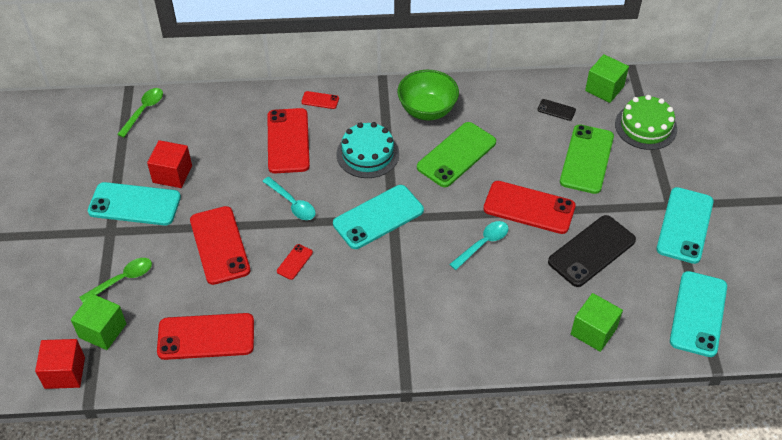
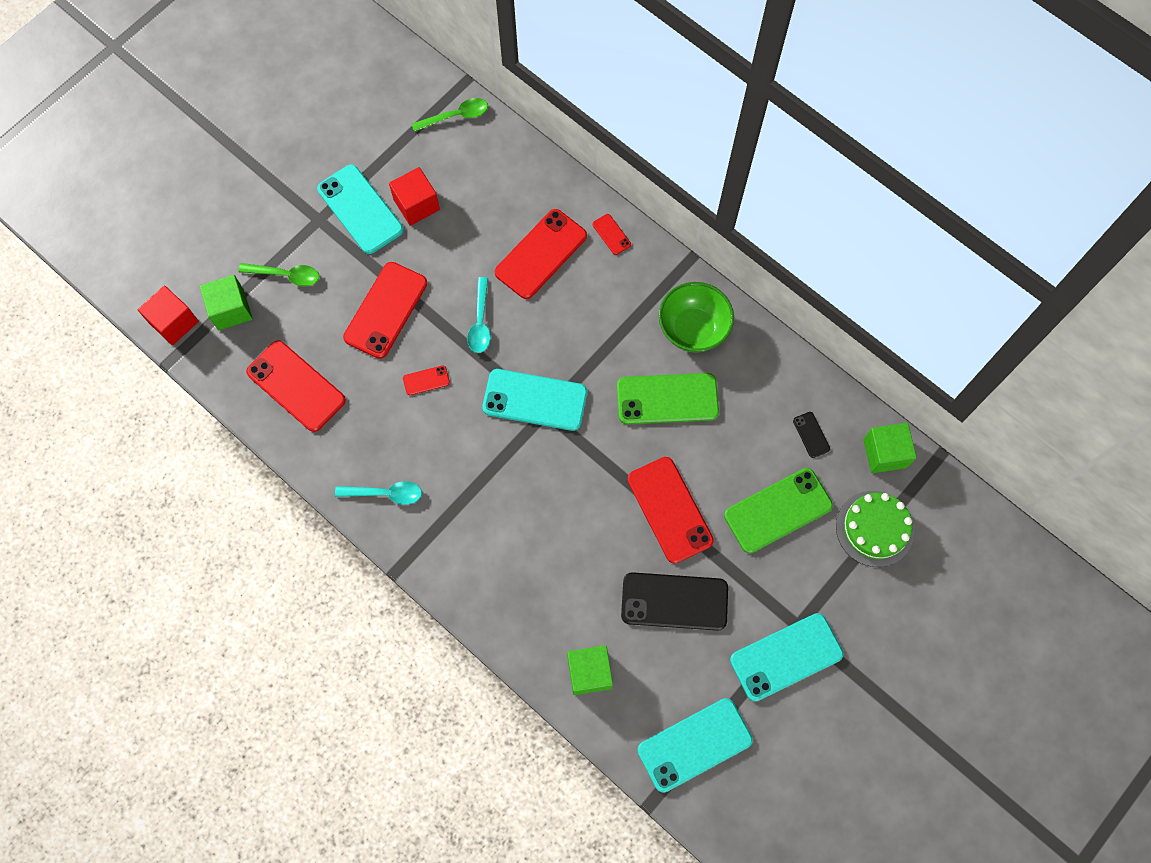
camera: 45 degrees right, 20 degrees up
(367, 154) = (592, 328): turquoise cake -> none
(483, 244) = (591, 507): turquoise spoon -> turquoise spoon (385, 493)

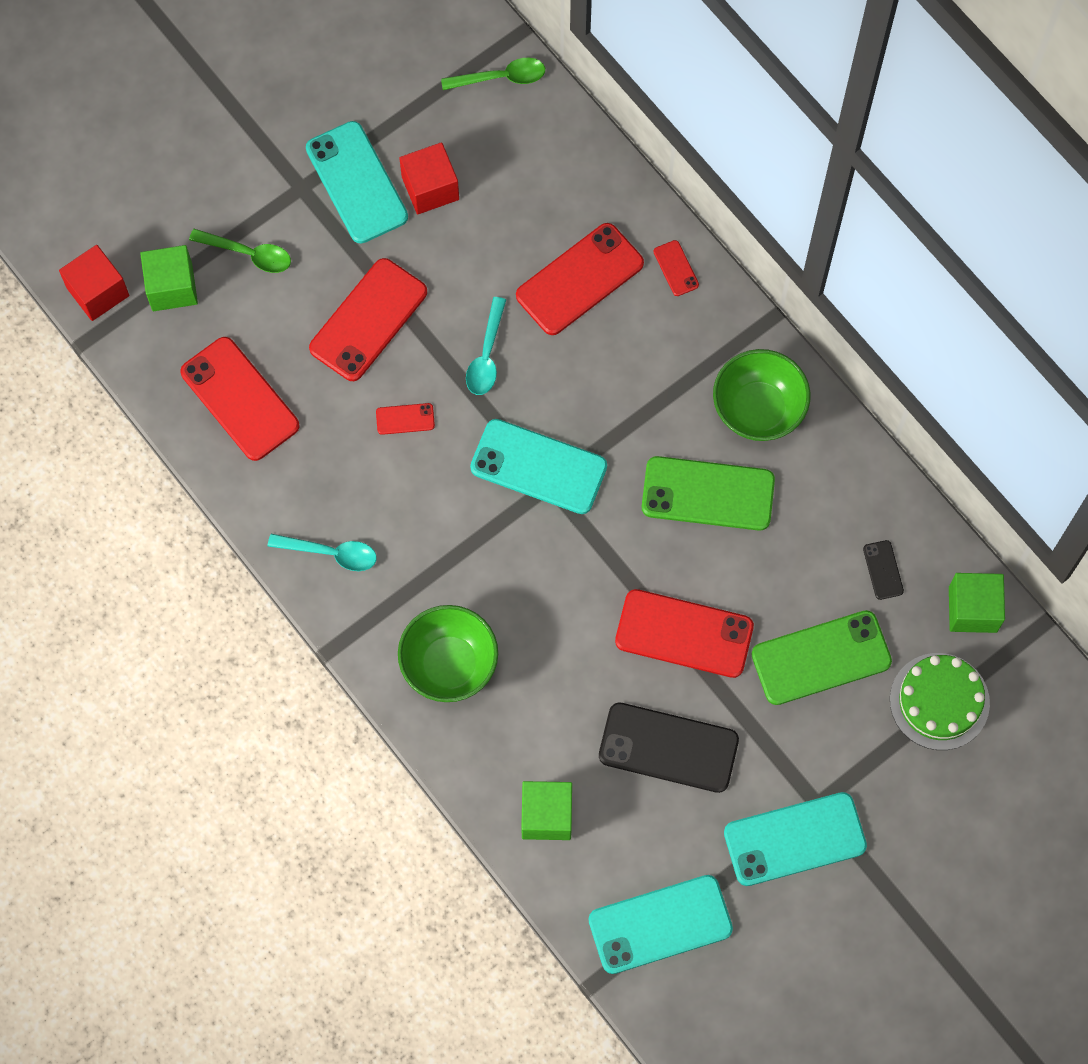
camera: 10 degrees right, 0 degrees up
(492, 565) = (449, 664): none -> green bowl
(669, 510) = (684, 634): red phone -> red phone turned 60 degrees counterclockwise

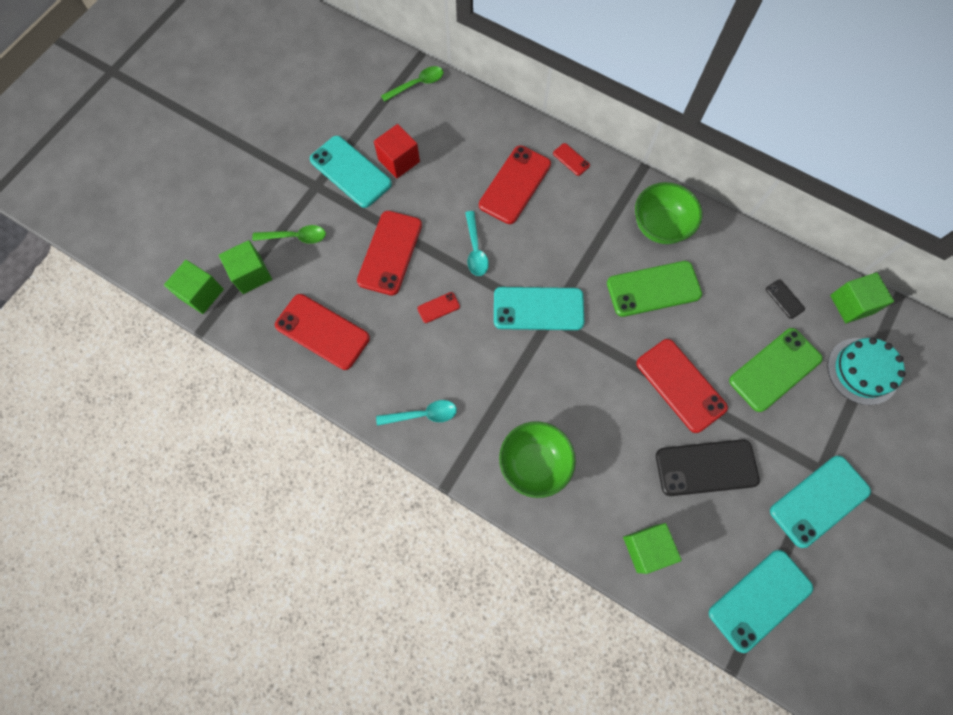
camera: 20 degrees left, 0 degrees up
(98, 292) = (201, 293): red cube -> green cube
(684, 634) = (680, 385): red phone -> red phone turned 60 degrees clockwise
(939, 701) = (862, 371): green cake -> turquoise cake

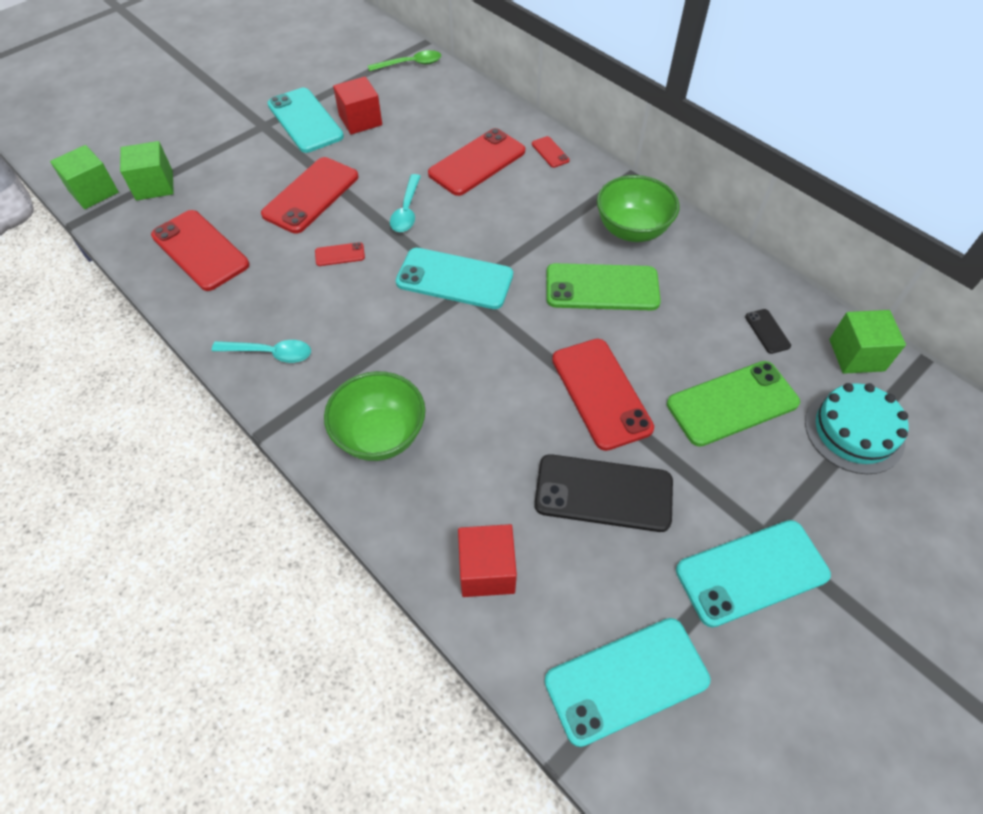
camera: 15 degrees right, 15 degrees down
(295, 237) = (218, 163): green spoon -> none
(646, 548) = (487, 570): green cube -> red cube

